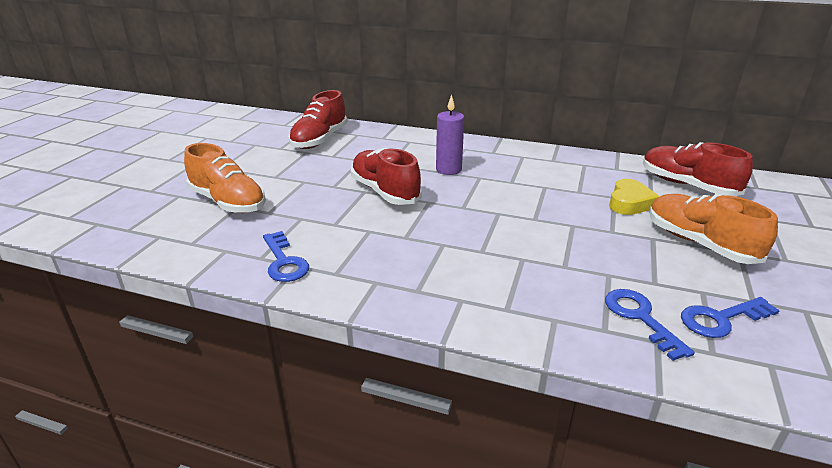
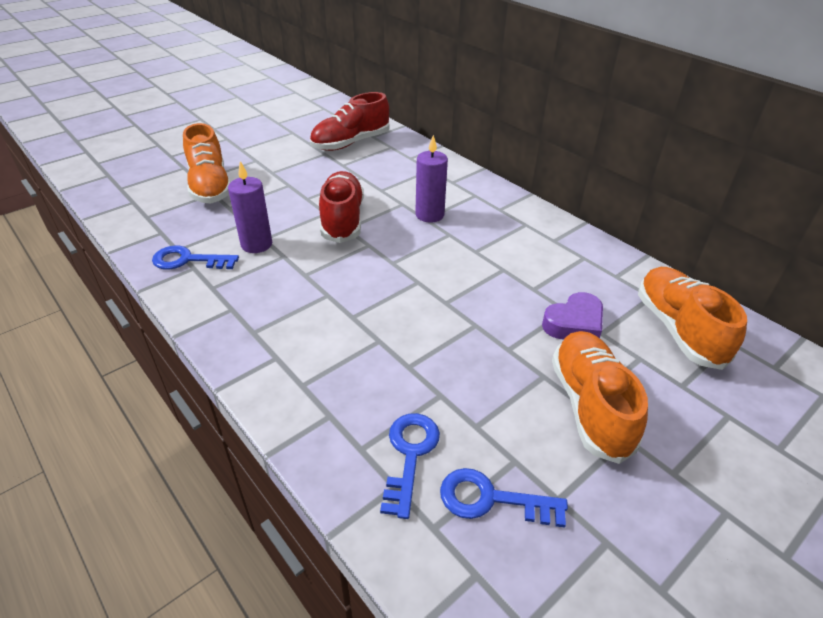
camera: 30 degrees right, 10 degrees up
(284, 262) = (188, 260): blue key -> blue key turned 90 degrees clockwise
(334, 230) = (256, 244): none -> purple candle
(629, 203) = (574, 323): yellow heart -> purple heart
(687, 185) = (678, 329): red shoe -> orange shoe

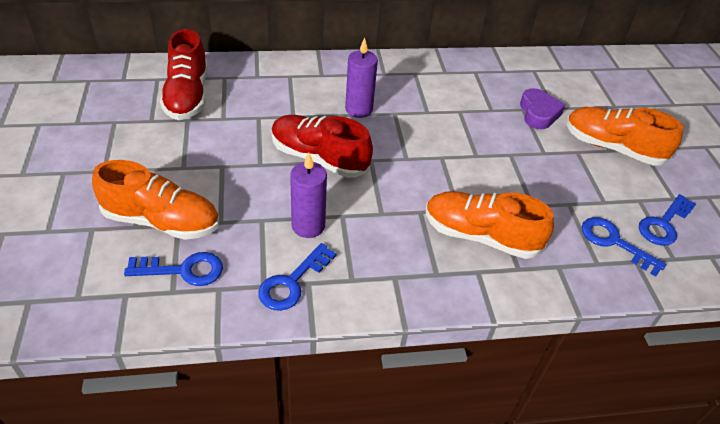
camera: 60 degrees left, 5 degrees up
(169, 212) = (183, 270): none -> blue key
(678, 329) = (570, 79): orange shoe -> orange shoe (480, 236)

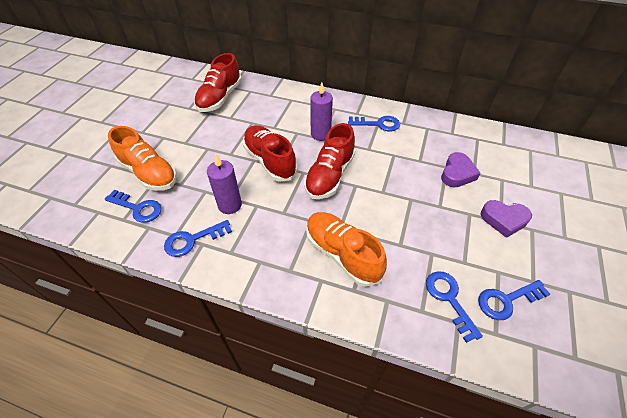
camera: 30 degrees right, 5 degrees up
(405, 155) = (329, 175): none -> red shoe
(418, 80) = (378, 124): none -> blue key
(612, 148) = (504, 220): orange shoe -> purple heart

